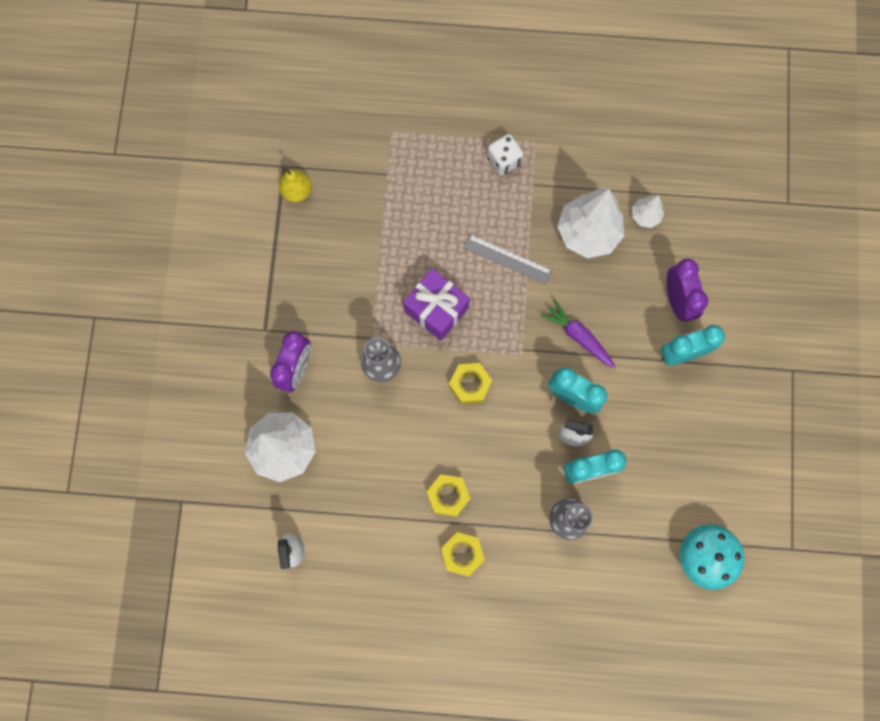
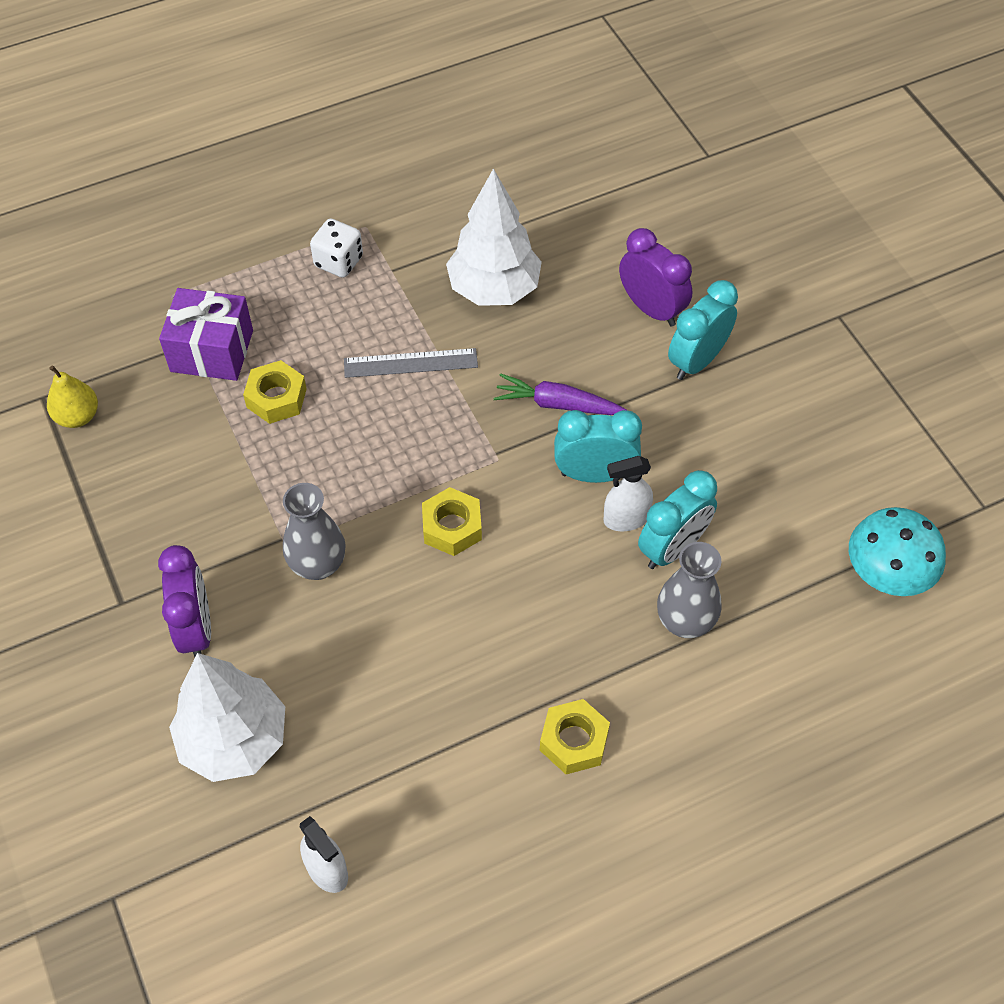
camera: 30 degrees left, 20 degrees down
(436, 309) = (352, 462): purple gift -> purple gift (212, 351)
(448, 495) = (507, 677): yellow nut -> yellow nut (276, 398)
(645, 216) = (552, 241): white tree -> none

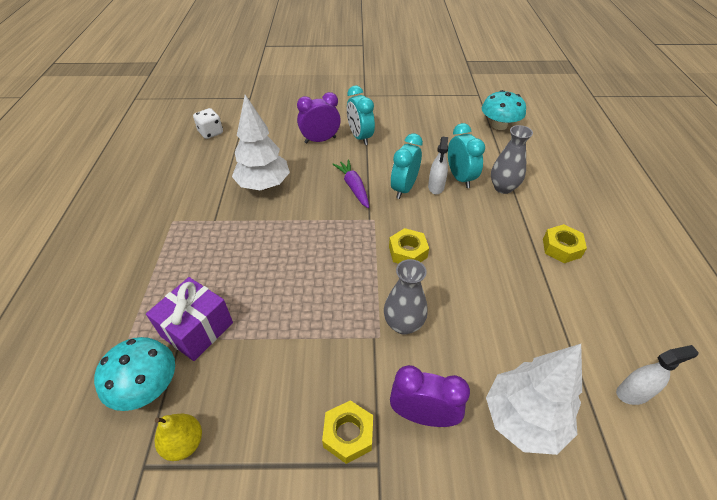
camera: 65 degrees left, 10 degrees down
(123, 348) = (147, 386): none -> turquoise mushroom
(276, 398) = (263, 305): yellow nut -> yellow nut (348, 434)
(338, 262) = (186, 241): white dice -> white dice (211, 133)
(410, 363) = (285, 233): grey ruler -> none
(557, 404) = (353, 187): purple carrot -> purple carrot turned 120 degrees clockwise

